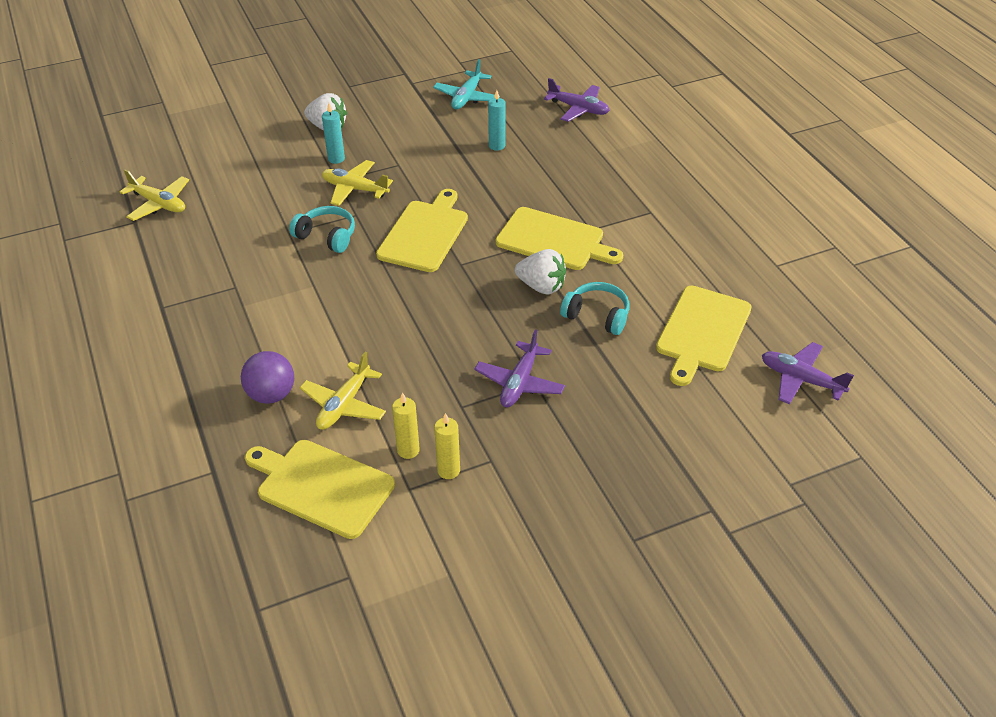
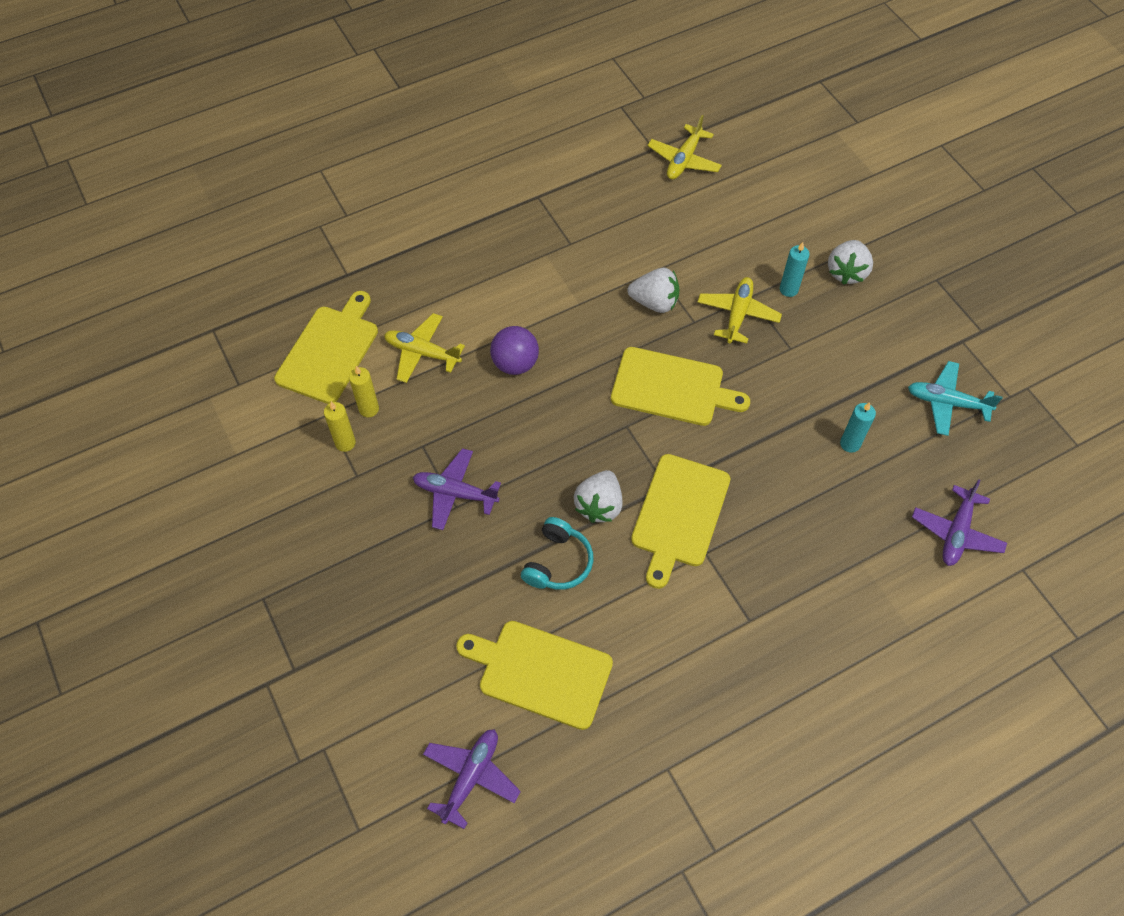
camera: 85 degrees right, 15 degrees up
(271, 394) = (433, 297): purple ball -> purple ball (515, 364)
(327, 236) = (654, 302): turquoise headphones -> white strawberry

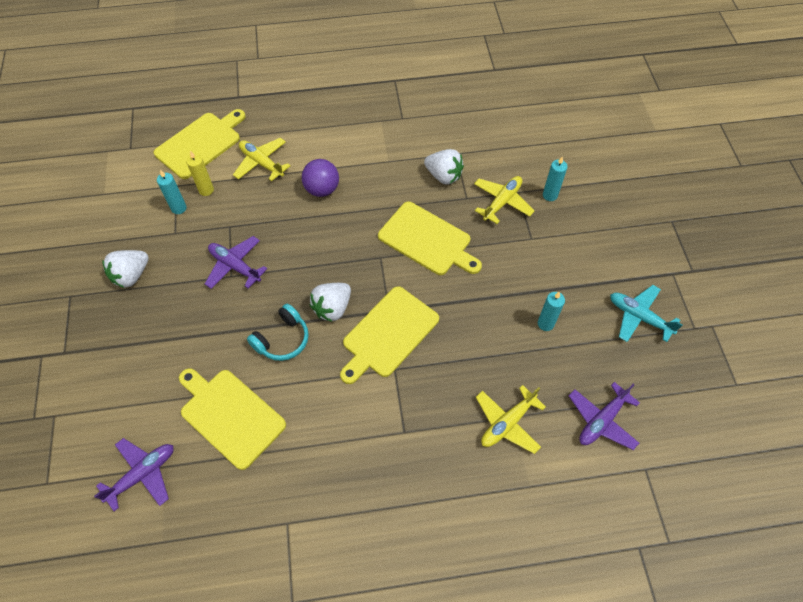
camera: 20 degrees right, 0 degrees up
(345, 443) = (179, 208): yellow candle -> turquoise candle
(684, 160) = (513, 83): yellow plane -> yellow plane (507, 423)
(846, 272) = (601, 195): white strawberry -> white strawberry (131, 275)

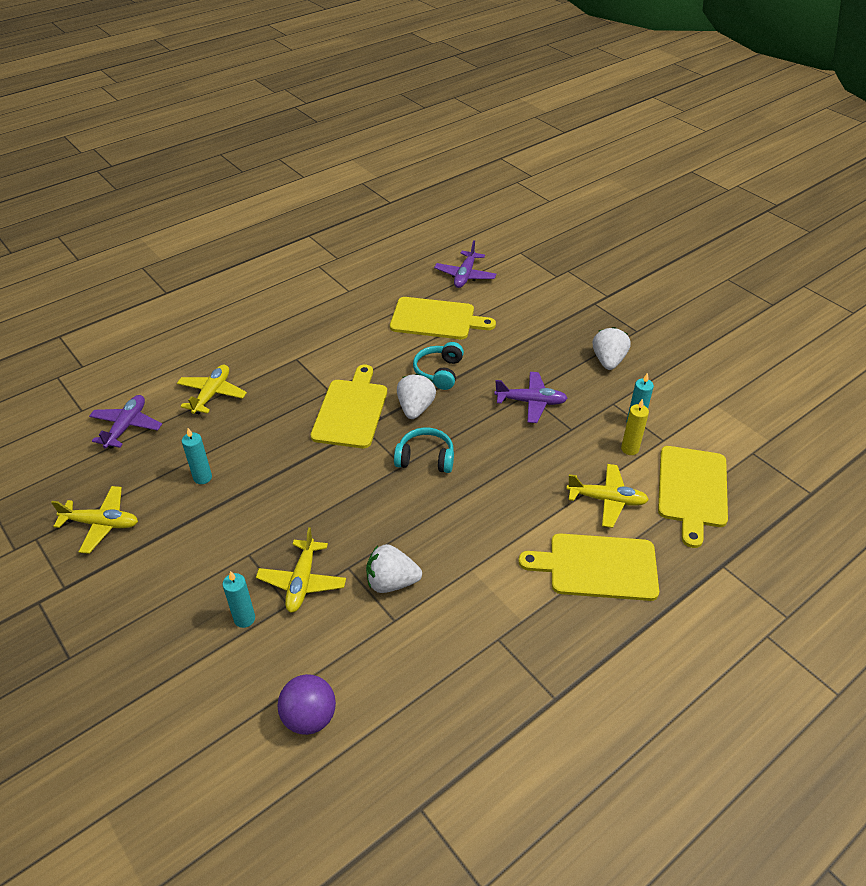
camera: 150 degrees right, 15 degrees down
(322, 189) = (516, 502): purple ball -> purple ball (309, 717)
(359, 255) = (425, 458): none -> turquoise headphones
(427, 240) = (365, 501): yellow cutting board -> yellow cutting board (597, 566)
(639, 317) = (101, 524): turquoise plane -> yellow plane

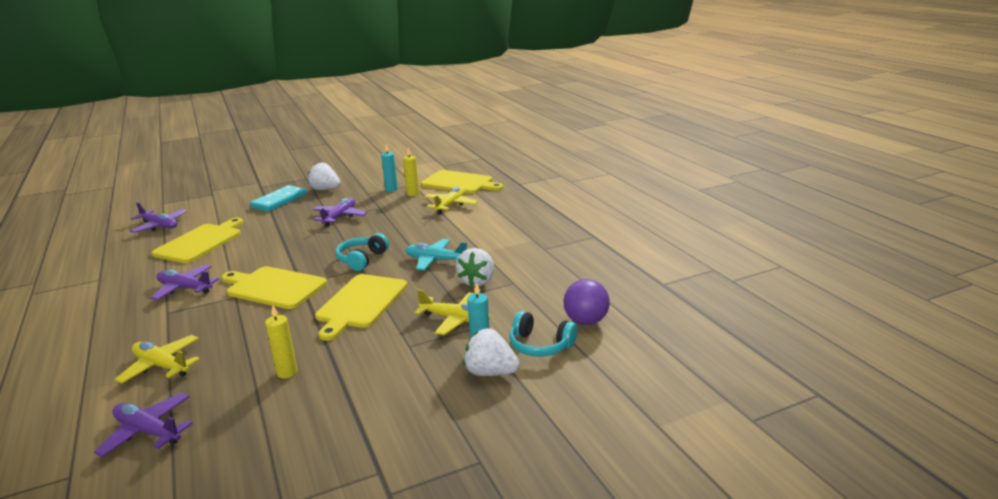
camera: 75 degrees left, 20 degrees down
(101, 524) = (299, 446): yellow plane -> none
(202, 477) = (287, 372): turquoise candle -> yellow candle
(340, 350) = (185, 288): none -> purple plane
(415, 408) = (301, 259): white strawberry -> white strawberry (490, 372)
(437, 527) = (435, 260): none -> turquoise plane
(439, 372) = (269, 246): turquoise headphones -> turquoise headphones (540, 345)
(558, 334) = (279, 201): none -> turquoise domino
(597, 566) = (502, 214): yellow cutting board -> yellow cutting board (360, 303)

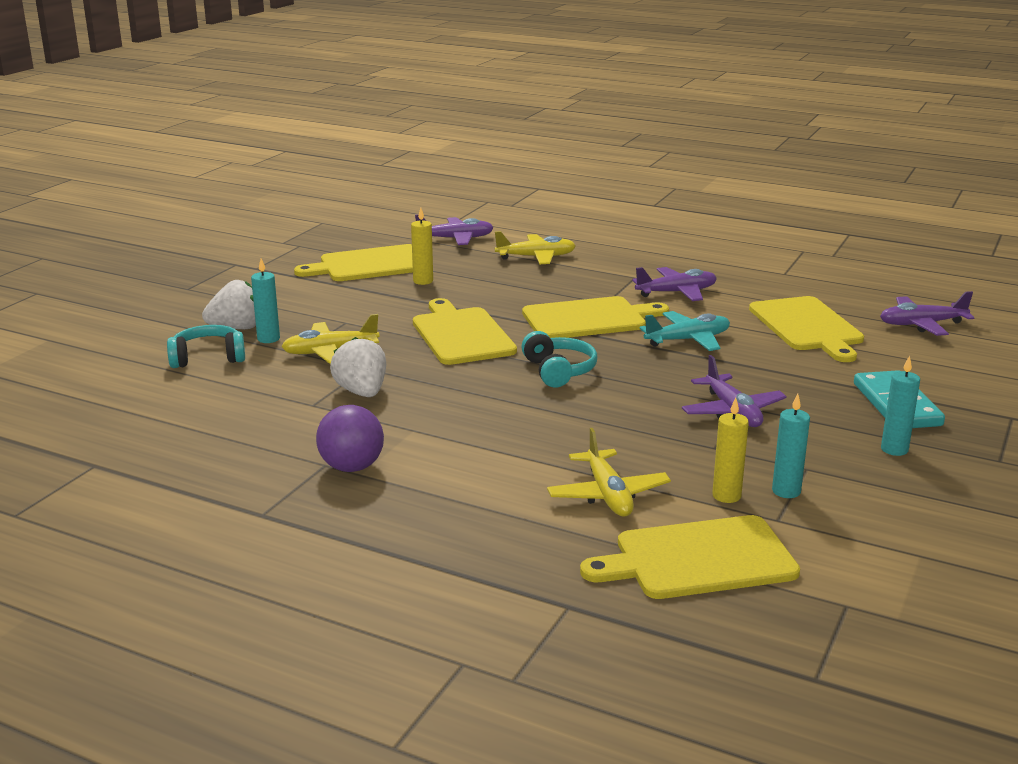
camera: 140 degrees right, 0 degrees up
(282, 421) = (369, 265): none -> yellow cutting board
(325, 189) = (894, 449): white strawberry -> turquoise candle
(435, 260) = (459, 399): turquoise plane -> turquoise plane (688, 340)
(586, 321) = (174, 392): purple ball -> purple ball (352, 467)

